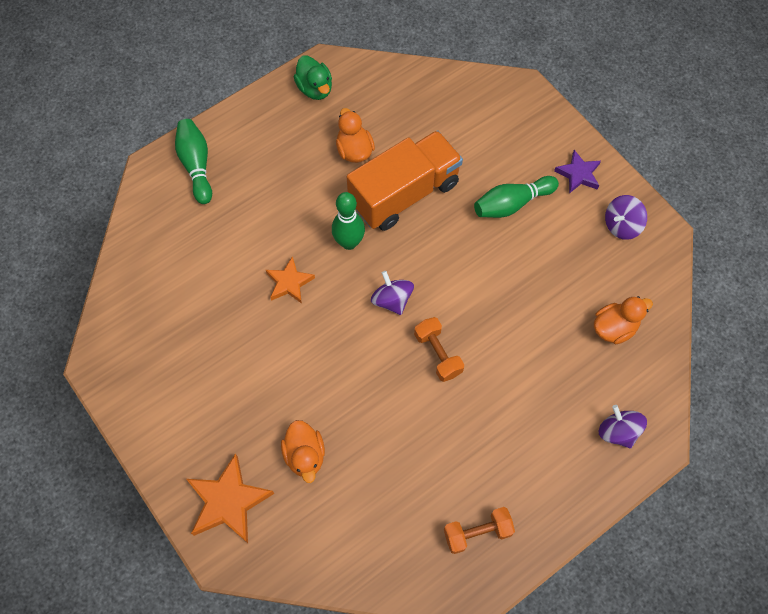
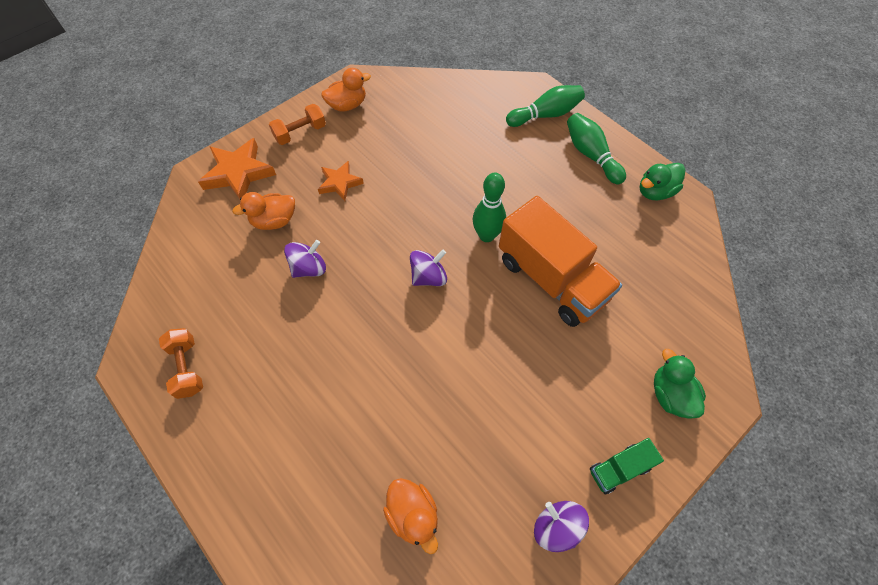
camera: 85 degrees right, 5 degrees down
(289, 283) = (438, 193): orange star -> orange star (340, 183)
(354, 150) = (592, 231): orange duck -> orange duck (347, 105)
(438, 354) = (372, 322): orange dumbbell -> orange dumbbell (300, 133)
(512, 204) = (560, 389): green bowling pin -> green bowling pin (591, 155)
(519, 125) = (670, 395): none -> green duck
(578, 174) = (619, 469): purple star -> green truck
(618, 431) = (283, 518): purple spinning top -> purple spinning top (309, 268)

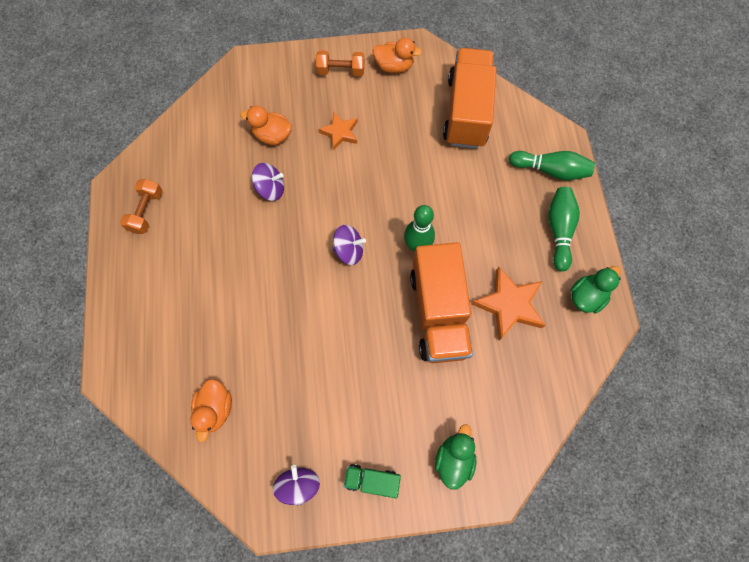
camera: 35 degrees right, 10 degrees up
(238, 173) = (273, 80): orange star -> orange star (509, 305)
(440, 108) = (466, 112): none -> orange truck
(655, 192) = (586, 296): green duck -> green duck turned 135 degrees clockwise

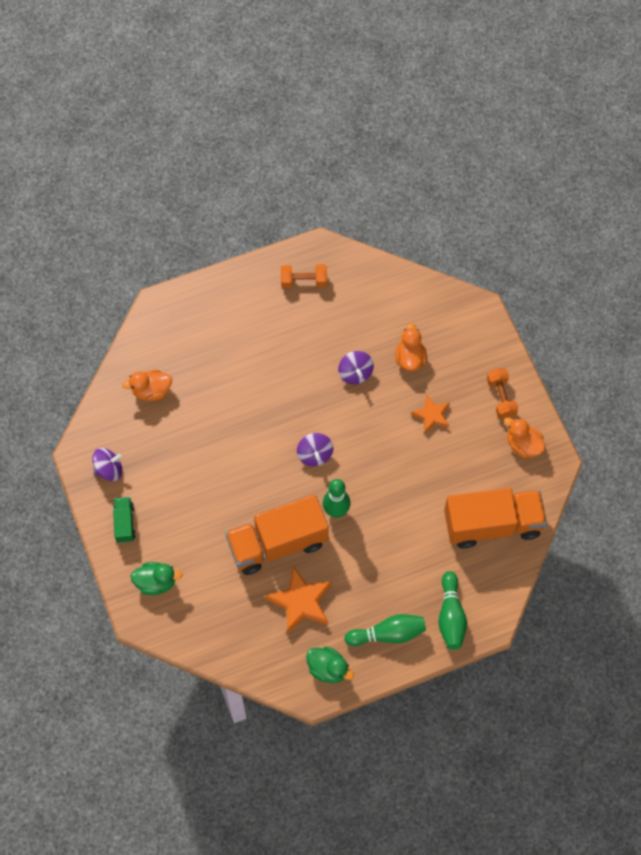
camera: 75 degrees right, 5 degrees down
(394, 66) = (523, 445): orange duck -> orange duck turned 135 degrees clockwise

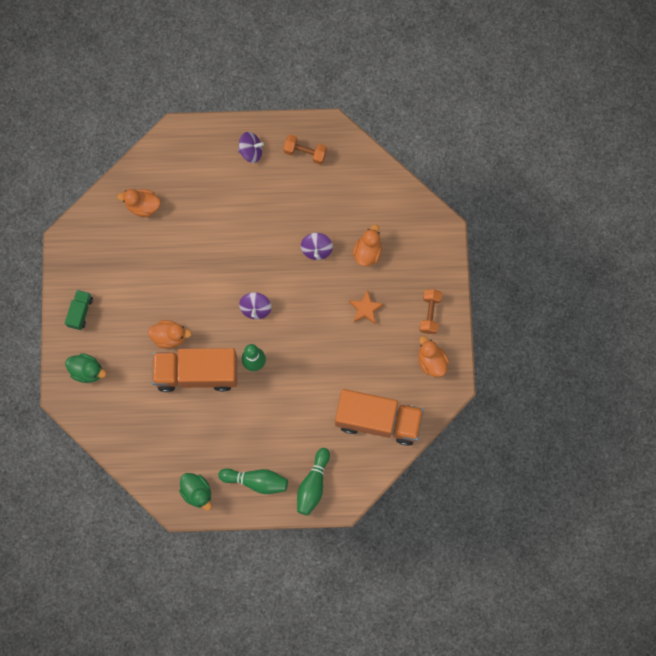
camera: 20 degrees right, 10 degrees up
(109, 469) = (84, 262): purple spinning top -> purple spinning top (251, 151)
(233, 515) = (170, 336): none -> orange duck
(301, 602) = (197, 429): orange star -> none

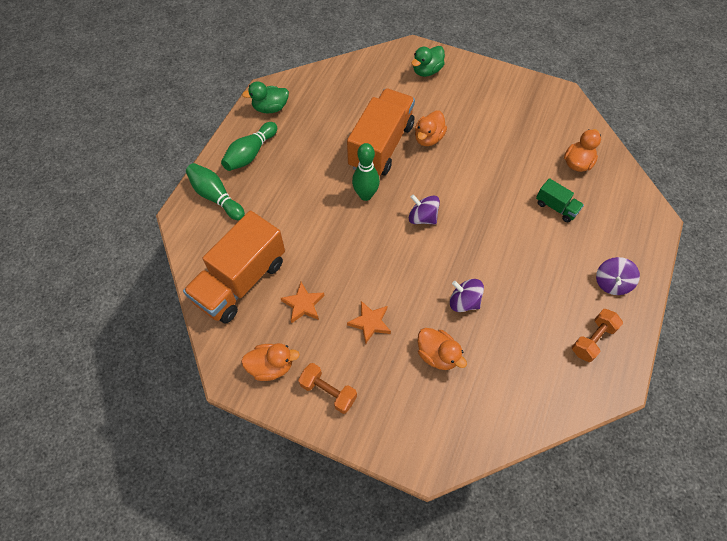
camera: 115 degrees right, 15 degrees down
(80, 312) = (485, 83): green truck -> green truck (556, 207)
(374, 363) = (303, 304): none -> orange star

